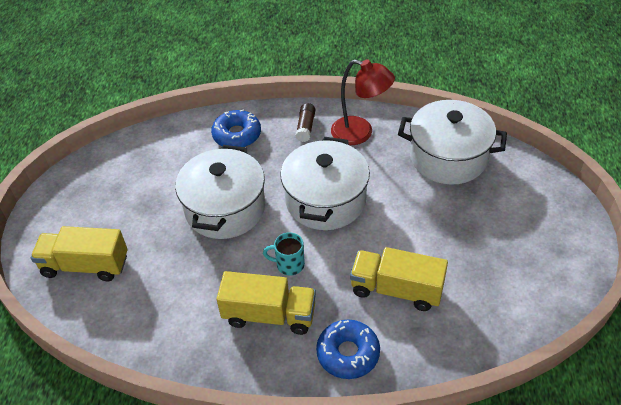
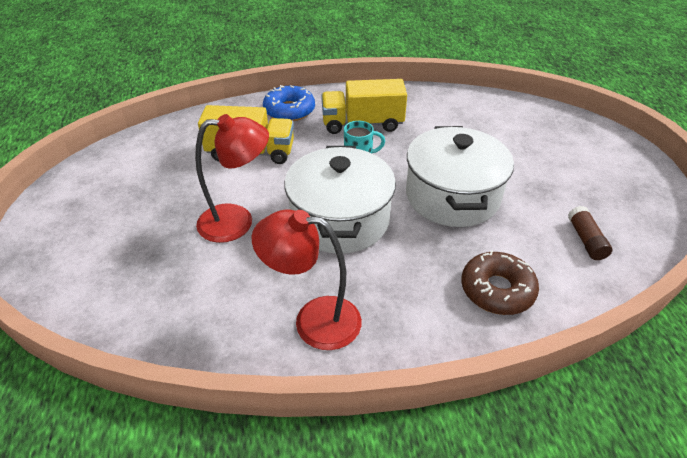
camera: 165 degrees right, 5 degrees down
(85, 265) = (551, 134): yellow truck -> none
(237, 135) = (497, 290): blue donut -> brown donut
(305, 127) = (401, 318): brown glue stick -> brown glue stick (586, 240)
(409, 210) = (237, 221): none -> red lamp
(448, 157) = (179, 298): white pot -> none

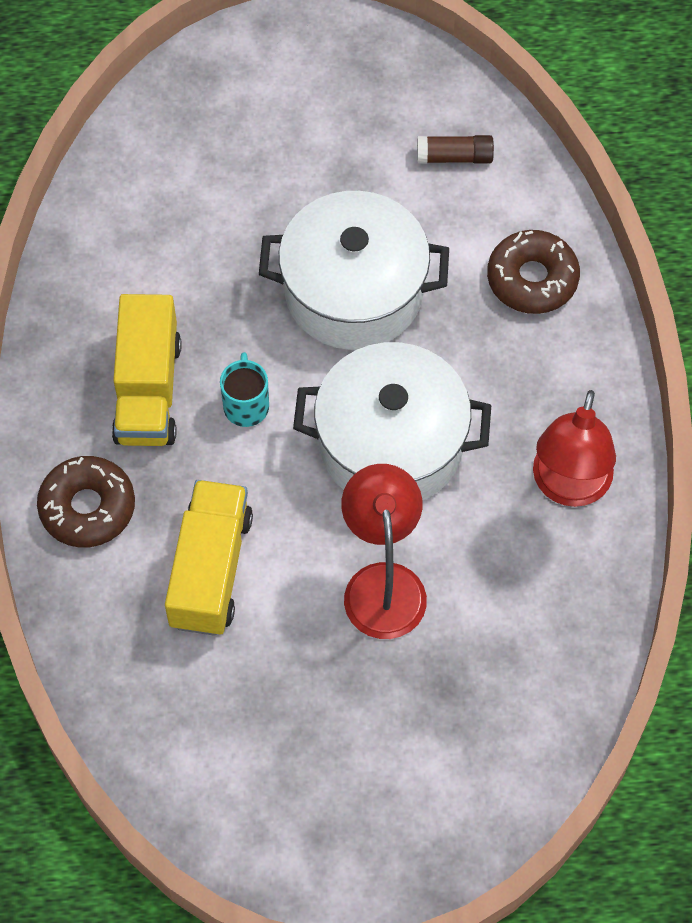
camera: 85 degrees left, 20 degrees up
(289, 111) = (87, 507): blue donut -> brown donut

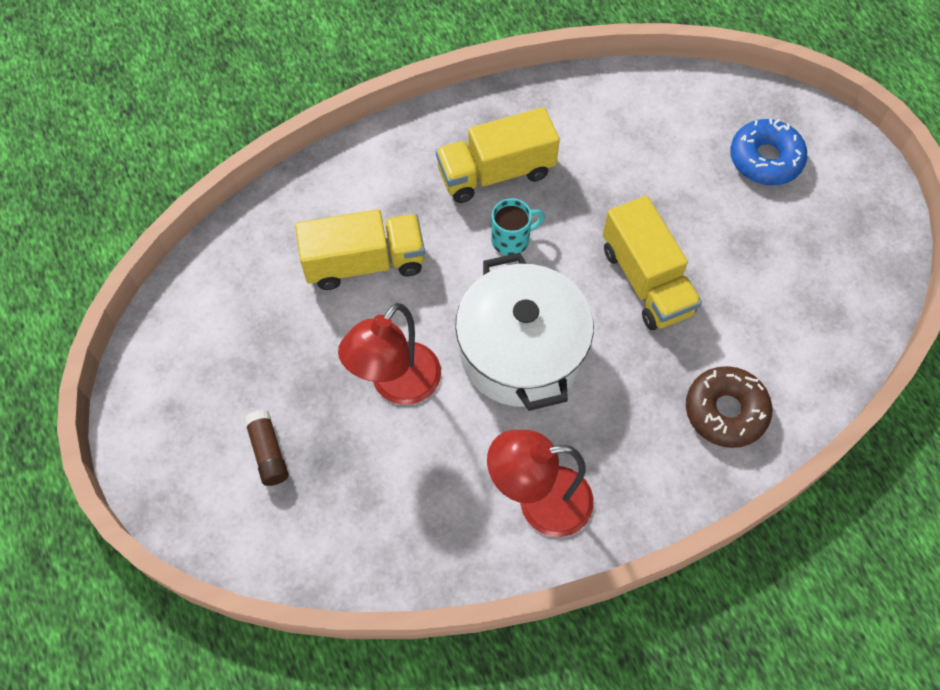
camera: 70 degrees right, 0 degrees up
(87, 507) = (385, 168): brown donut -> none
(251, 118) = (765, 159): none -> blue donut
(354, 292) = (646, 281): white pot -> yellow truck
(383, 583) = (397, 385): red lamp -> red lamp turned 150 degrees clockwise
(454, 157) = (811, 313): brown glue stick -> brown glue stick (268, 452)

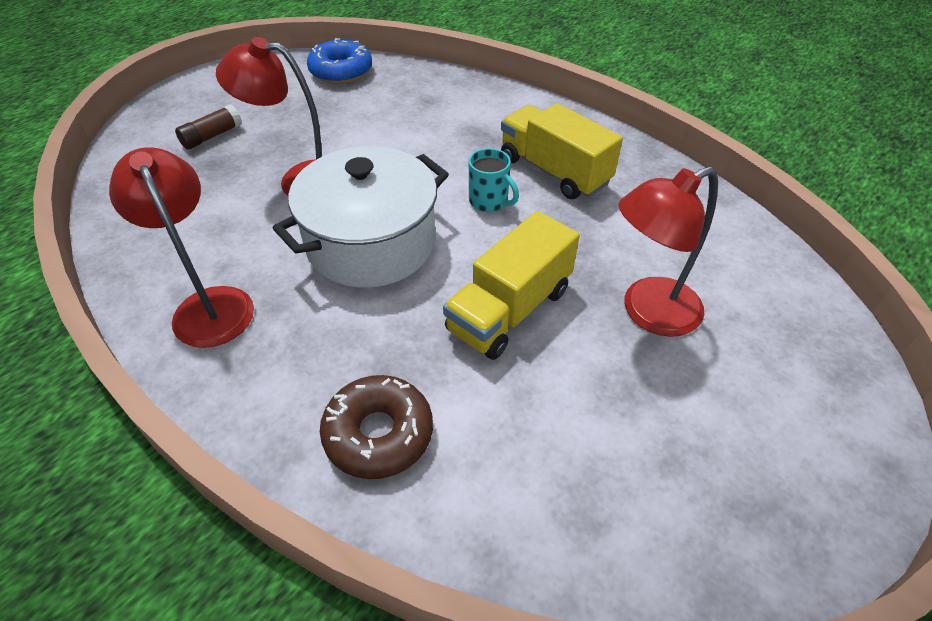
camera: 65 degrees right, 15 degrees down
(364, 263) = (408, 129): yellow truck -> none
(688, 193) = (648, 312): none -> red lamp
(765, 159) = (758, 371): blue donut -> blue donut (341, 71)

